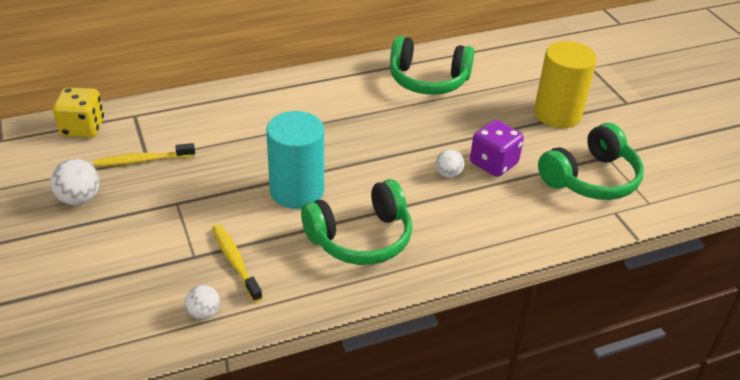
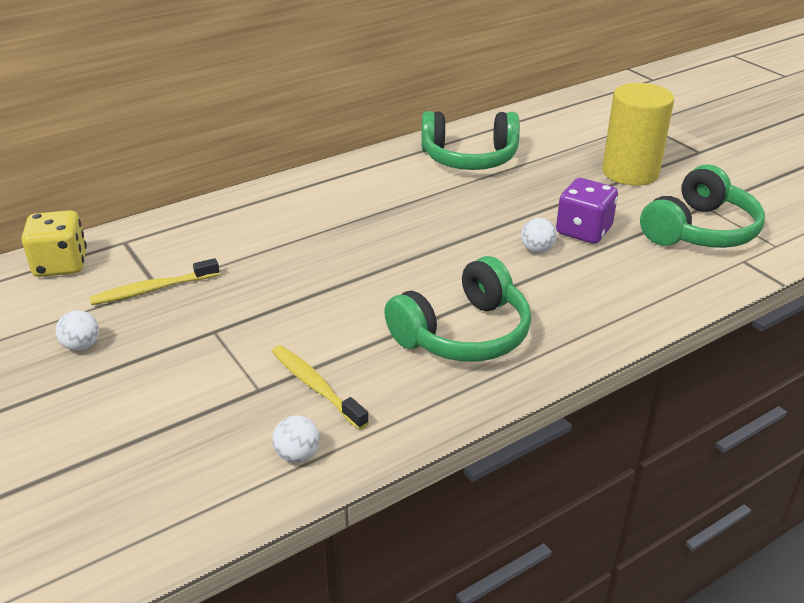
camera: 10 degrees left, 5 degrees down
(79, 199) = (81, 346): white ball -> white ball, size x0.65
(297, 191) = (362, 294): turquoise cylinder -> none

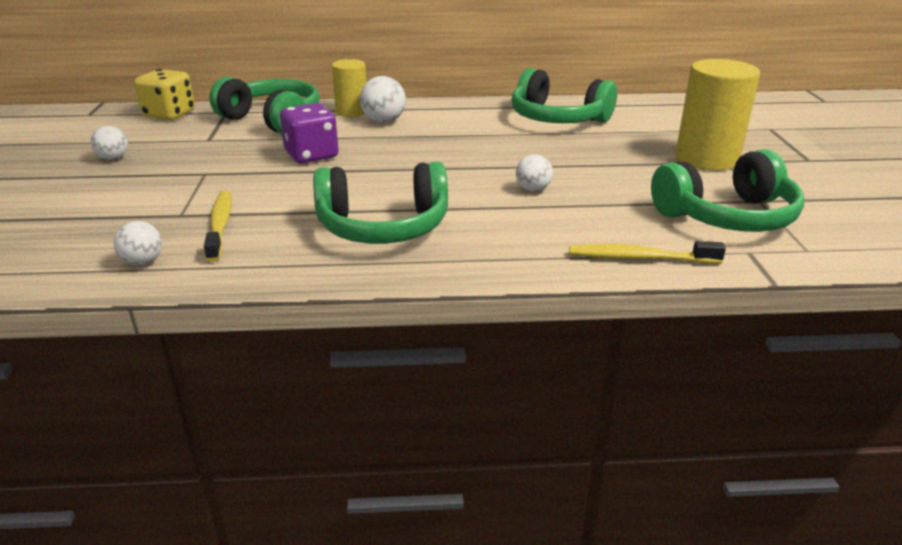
camera: 30 degrees right, 5 degrees down
(153, 289) = (202, 140): yellow toothbrush -> yellow toothbrush (640, 258)
(194, 238) = (273, 120): none -> green headphones
(265, 202) = (352, 111): none -> yellow cylinder
(313, 206) = (384, 121): none -> white ball
(583, 231) = (597, 188): purple dice -> purple dice (311, 155)

